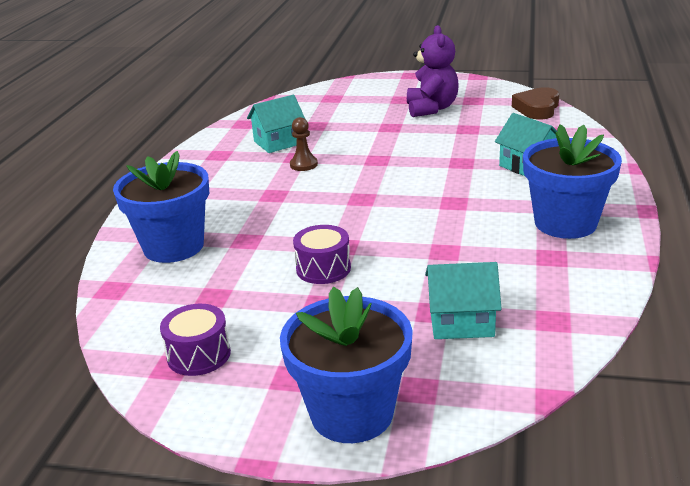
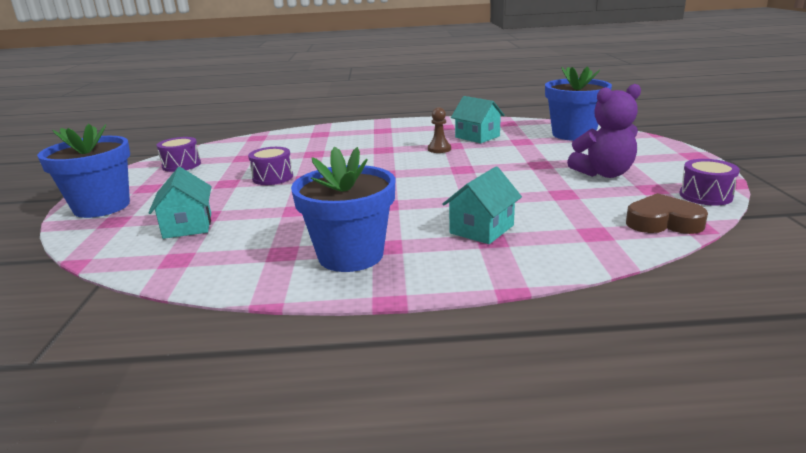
camera: 75 degrees right, 5 degrees down
(173, 246) = (305, 140): blue flower pot -> blue flower pot (573, 134)
(496, 88) = (705, 195): none -> purple drum

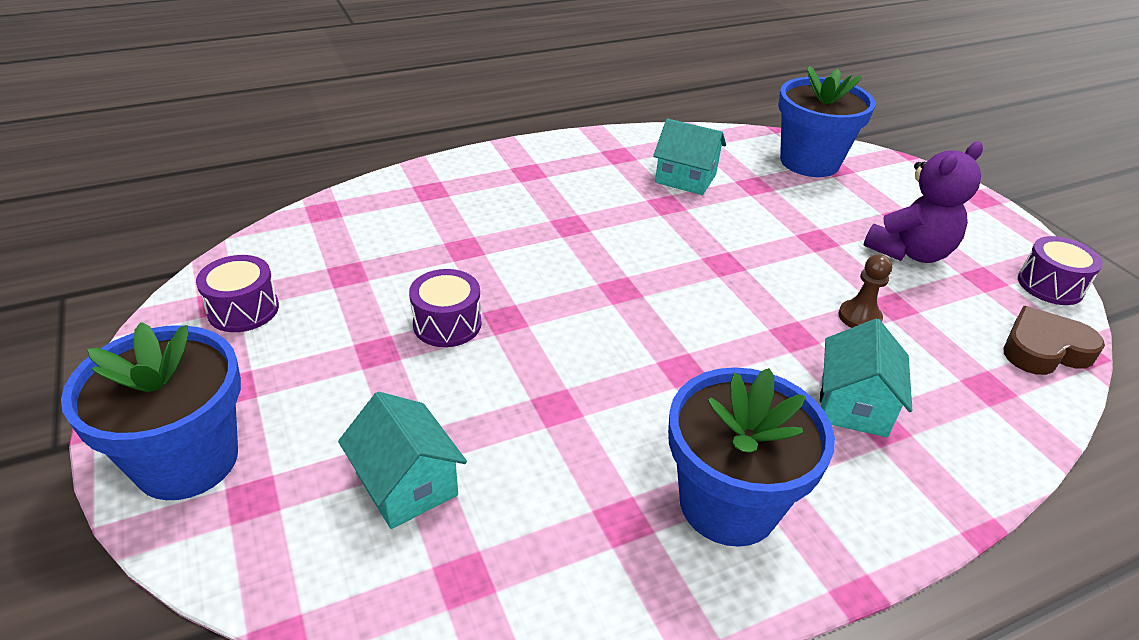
camera: 25 degrees left, 15 degrees up
(439, 149) = (654, 216): brown pawn -> brown pawn (859, 317)

